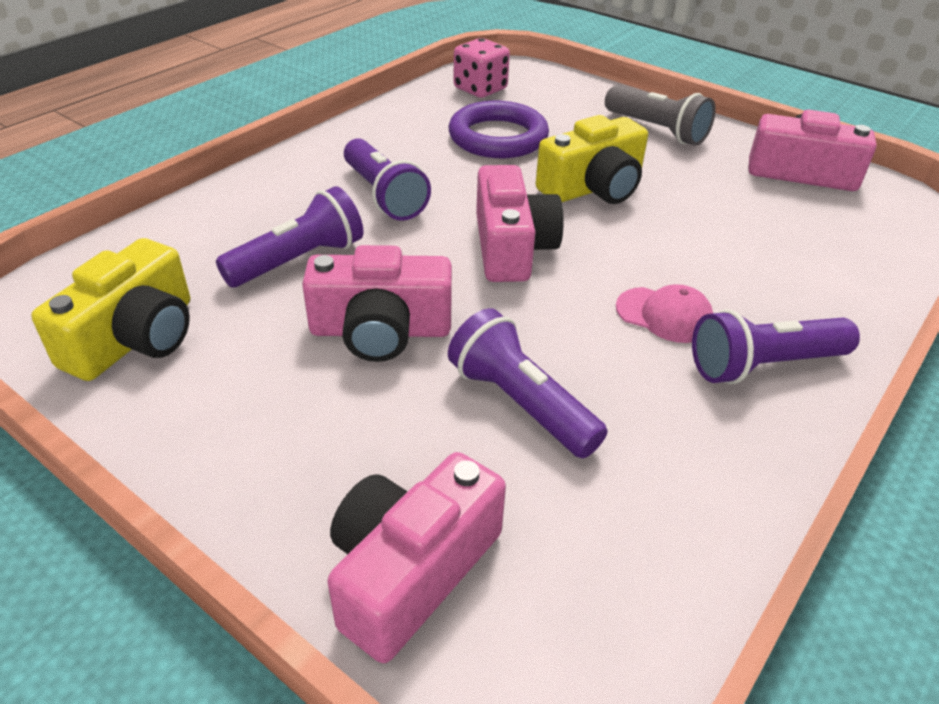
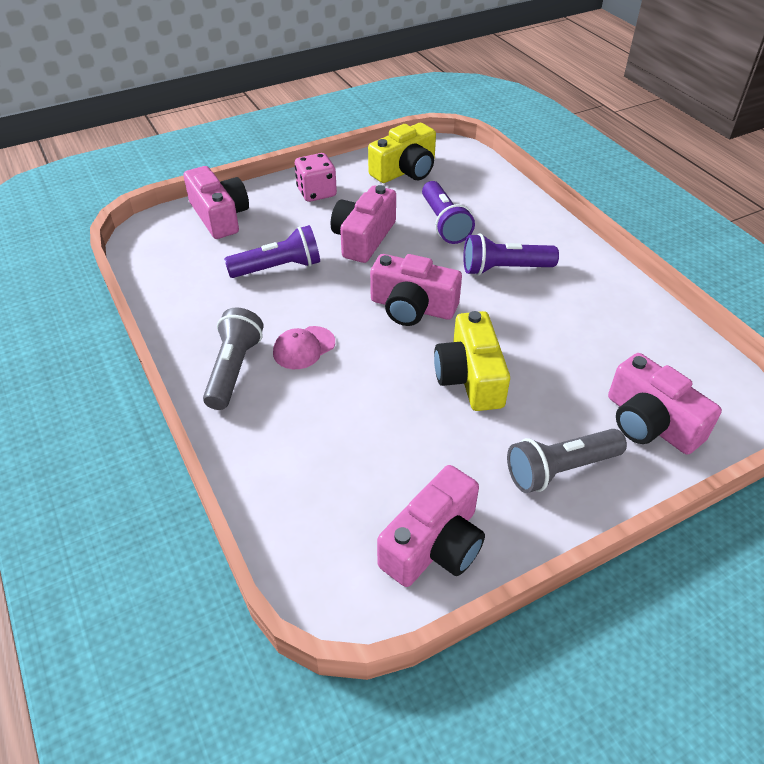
camera: 115 degrees right, 5 degrees up
(135, 338) = (405, 170): yellow camera -> yellow camera turned 90 degrees counterclockwise
(480, 89) = (686, 371): pink dice -> pink dice (316, 192)
(498, 137) = (577, 351): purple ring -> none
(561, 99) = (650, 422): none -> pink camera
(763, 365) = (234, 369): purple flashlight -> grey flashlight

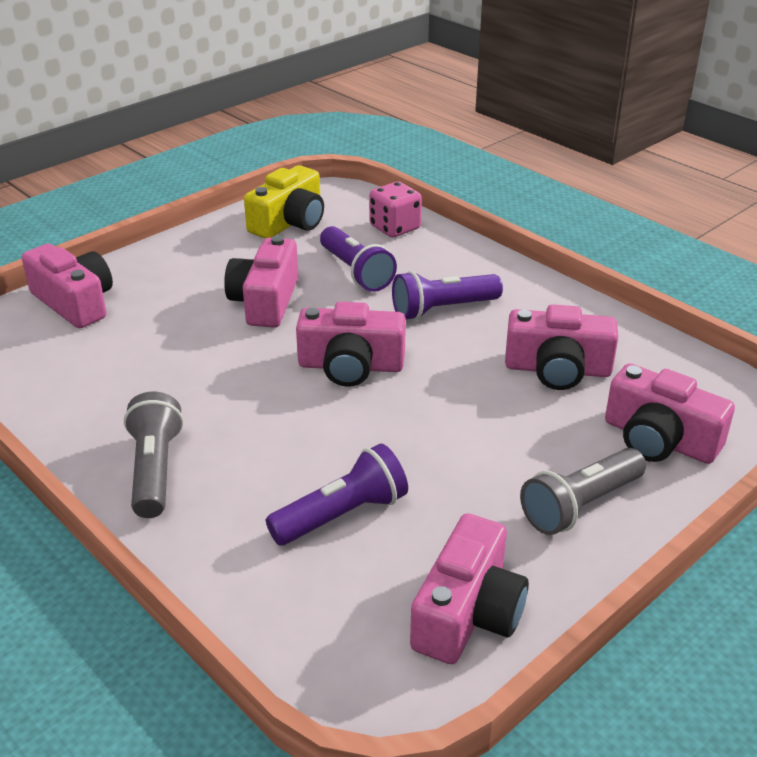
camera: 15 degrees left, 10 degrees down
(278, 268) = (171, 349): purple flashlight -> purple flashlight (342, 515)
(304, 348) = (235, 431): pink cap -> none
(316, 192) = (189, 260): pink dice -> pink dice (395, 227)
(470, 377) = (445, 428): yellow camera -> none
(583, 341) = (557, 369): none -> pink camera

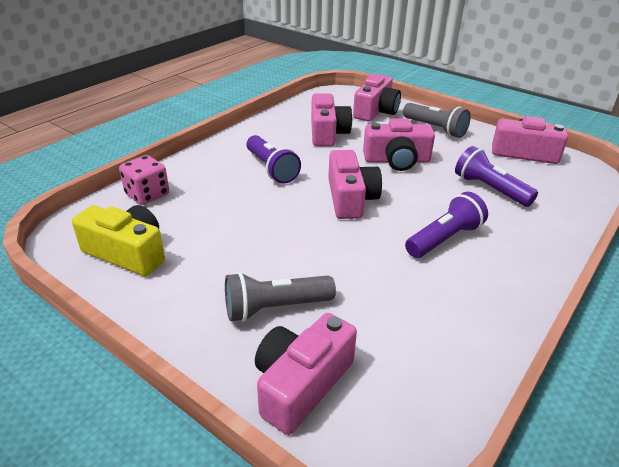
camera: 100 degrees left, 0 degrees up
(155, 470) = (505, 265): grey flashlight -> grey flashlight (275, 308)
(265, 301) = (274, 247): pink camera -> pink camera (397, 160)
(356, 272) = (222, 207): purple flashlight -> purple flashlight (444, 239)

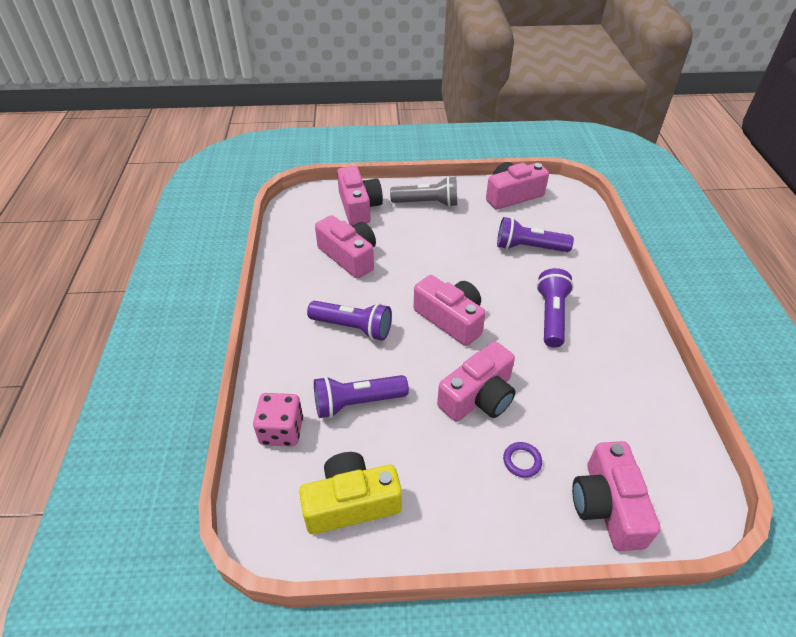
camera: 40 degrees left, 10 degrees up
(212, 207) = (357, 403): none -> purple flashlight
(275, 308) = (522, 461): grey flashlight -> purple ring
(397, 160) = (437, 256): pink camera -> pink camera (478, 397)

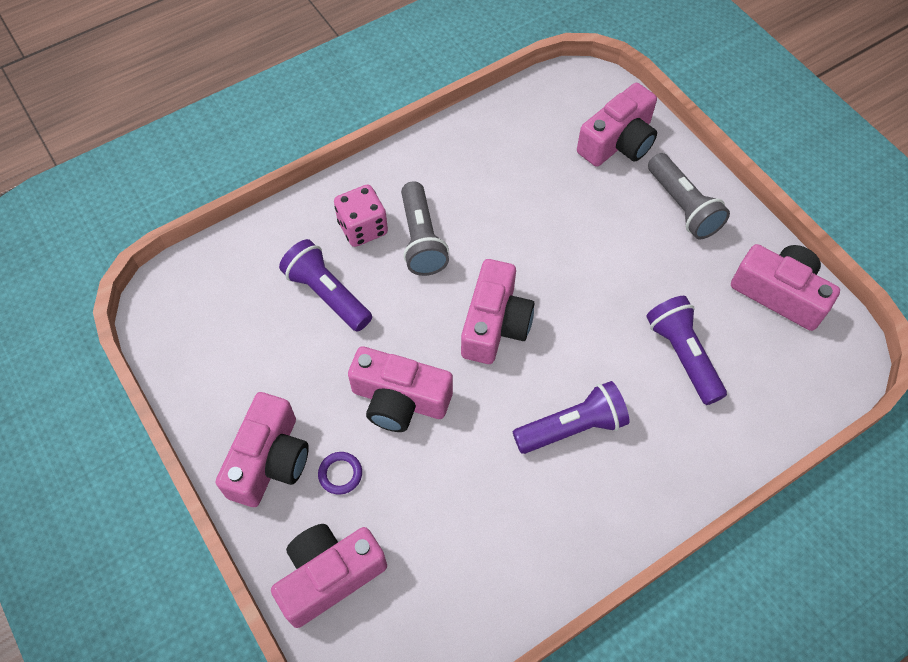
camera: 60 degrees right, 15 degrees up
(281, 431) = (261, 251): pink dice -> pink dice (363, 228)
(349, 256) = (525, 179): pink camera -> pink camera (269, 460)
(351, 503) = (217, 347): yellow camera -> none
(353, 327) = (421, 239): purple flashlight -> grey flashlight

